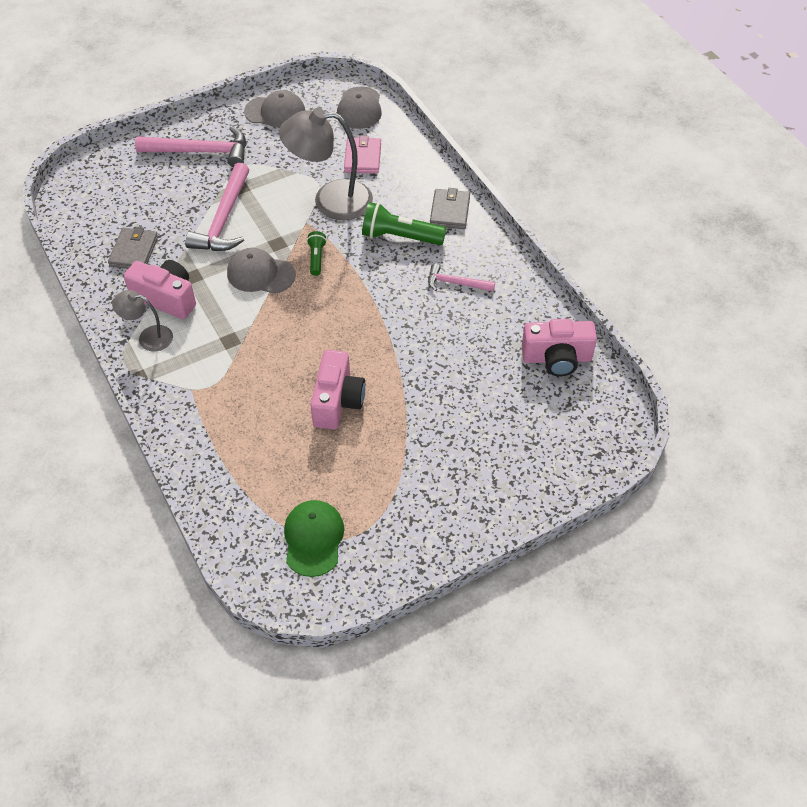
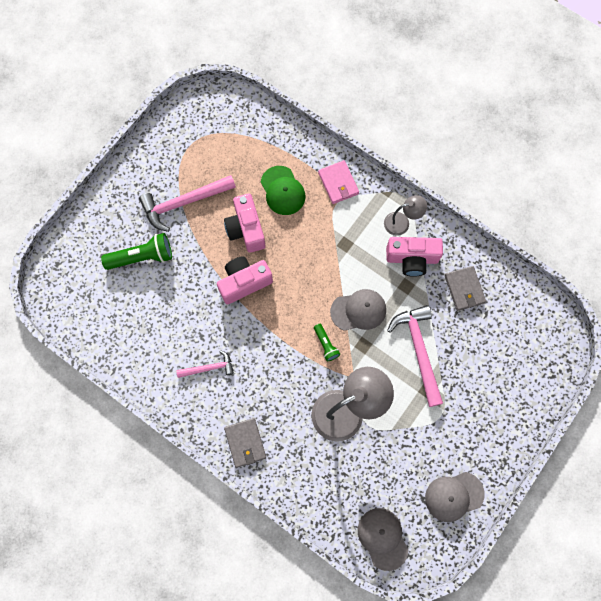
camera: 155 degrees right, 20 degrees up
(201, 152) = (485, 416): pink hammer -> pink hammer (183, 203)
(313, 539) = (213, 133): green cap -> green cap (282, 190)
(362, 158) = (347, 473): pink wallet -> pink wallet (338, 183)
(400, 237) = (272, 396): green flashlight -> green flashlight (142, 257)
(557, 358) = (109, 330): pink camera -> pink camera (244, 282)

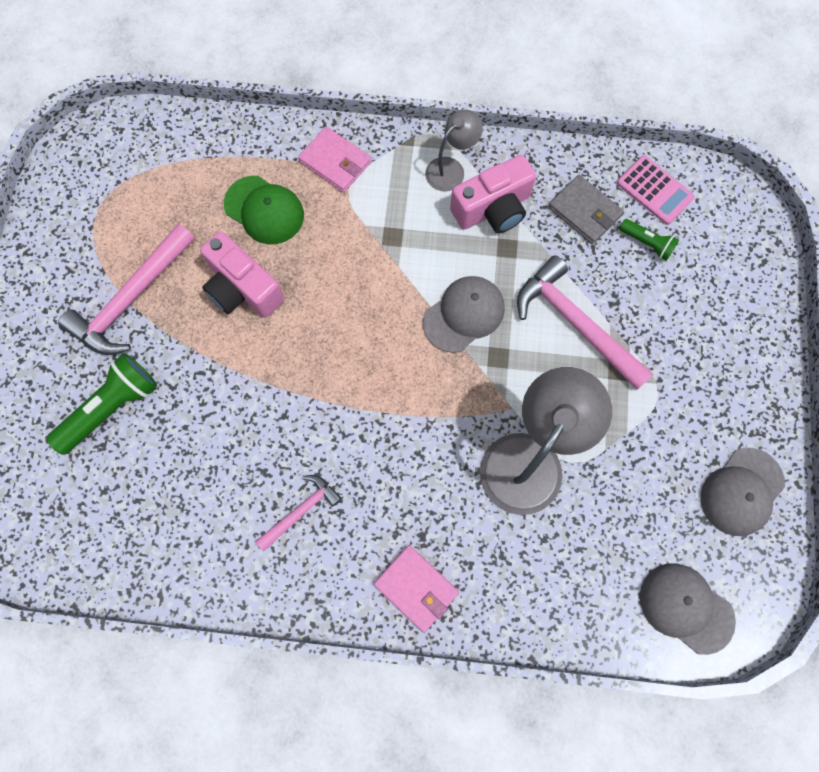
camera: 30 degrees left, 0 degrees up
(244, 282) = (282, 363): pink camera -> none
(245, 443) = (416, 588): grey wallet -> pink wallet
(326, 344) = (447, 385): green flashlight -> green flashlight (647, 243)
(514, 299) = (654, 190): none -> pink calculator

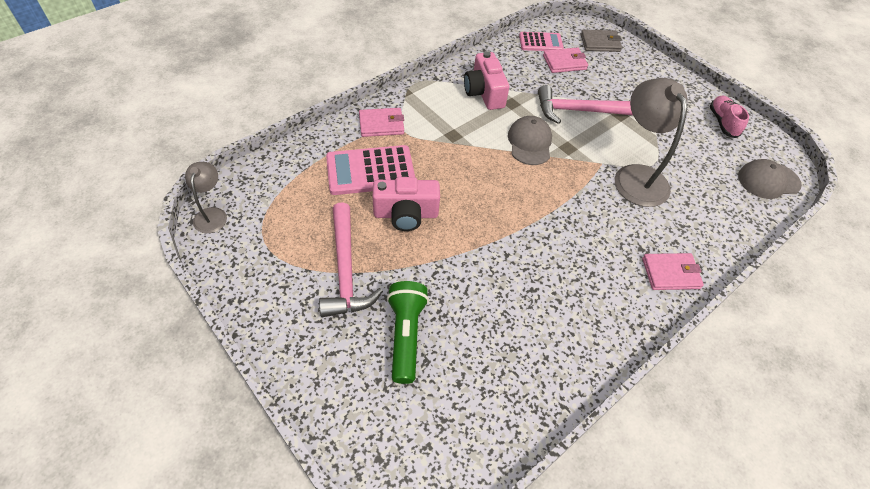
camera: 50 degrees left, 20 degrees down
(264, 210) = (370, 171): green cap -> pink calculator
(301, 511) = (575, 290): pink hammer -> none
(451, 168) = (443, 90): grey lamp -> grey lamp (212, 214)
(493, 209) = (484, 93): pink camera -> pink camera turned 150 degrees clockwise
(584, 211) = (524, 68): grey wallet -> grey wallet (600, 43)
(647, 243) = (564, 62): green flashlight -> pink wallet
(741, 491) = (722, 122): grey cap -> pink shoe

